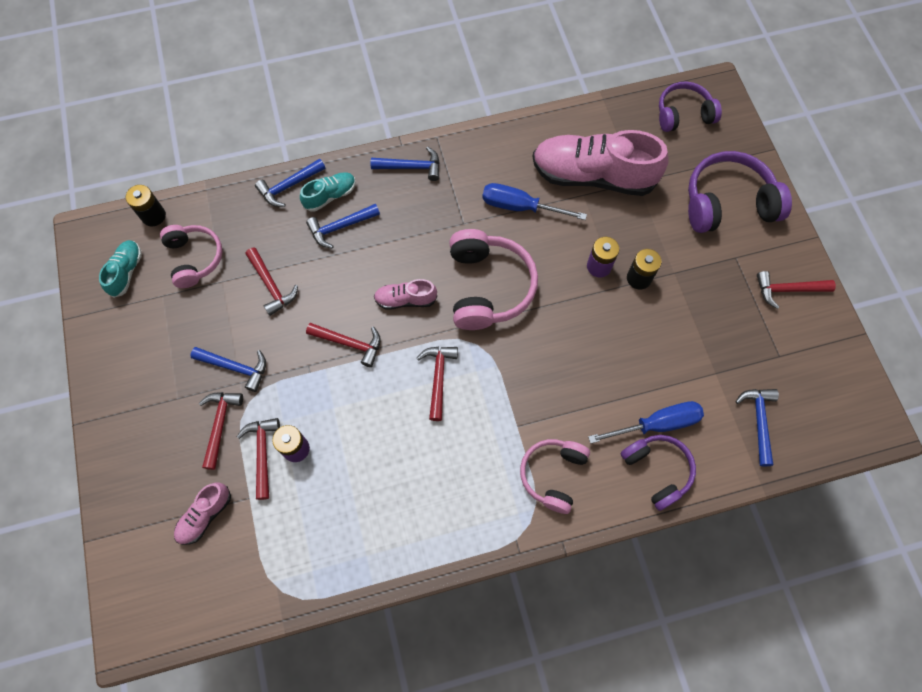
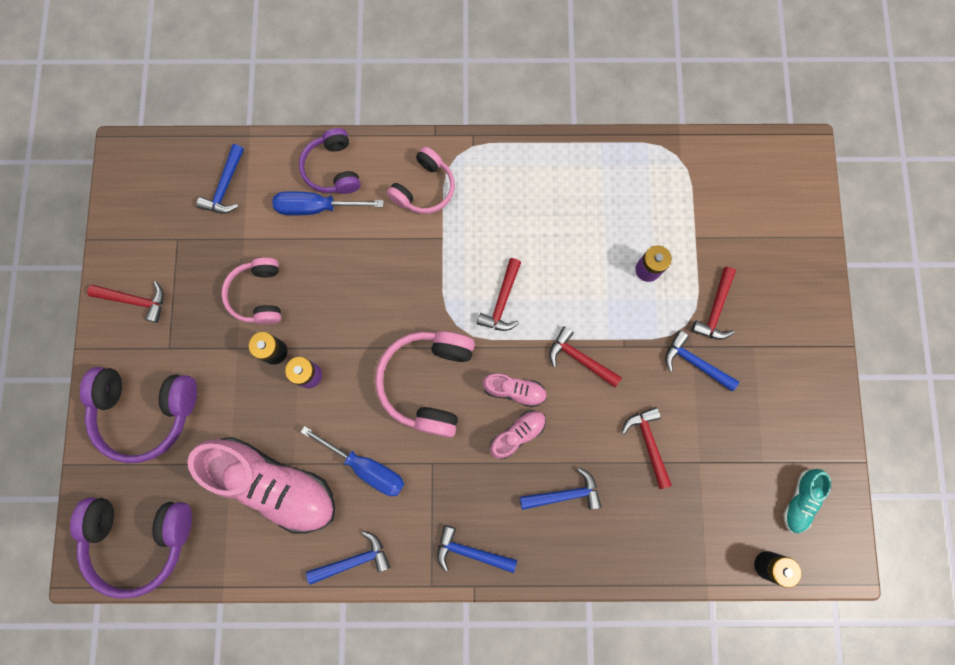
camera: 165 degrees left, 10 degrees up
(194, 258) = (726, 497): pink headphones -> pink headphones (258, 295)
(205, 515) = (736, 232): pink shoe -> pink shoe (517, 434)
(263, 454) = (678, 273): red hammer -> none
(289, 186) = (612, 564): blue hammer -> blue hammer (353, 560)
(330, 196) = (568, 538): turquoise shoe -> none
(683, 114) = (140, 539): purple headphones -> purple headphones, size x1.53

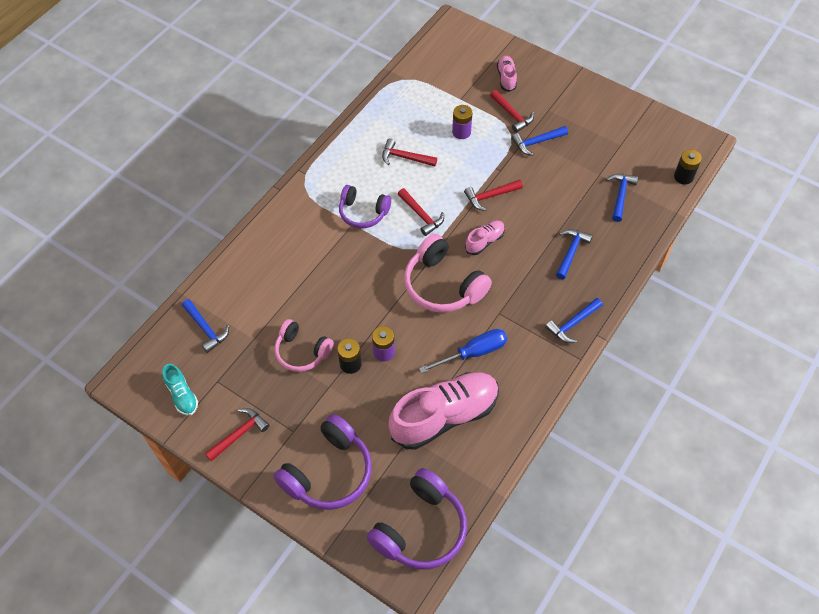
camera: 55 degrees left, 20 degrees down
(316, 207) = (270, 282): blue screwdriver -> none
(333, 169) = (251, 258): purple headphones -> purple headphones (363, 212)
(353, 560) = (532, 396): blue hammer -> blue hammer (620, 195)
(424, 188) = (310, 215): pink headphones -> none
(517, 434) = (514, 255): pink shoe -> pink shoe (506, 78)
(648, 443) = (569, 192): red hammer -> red hammer (405, 157)
(799, 500) = (655, 141): turquoise shoe -> turquoise shoe (182, 395)

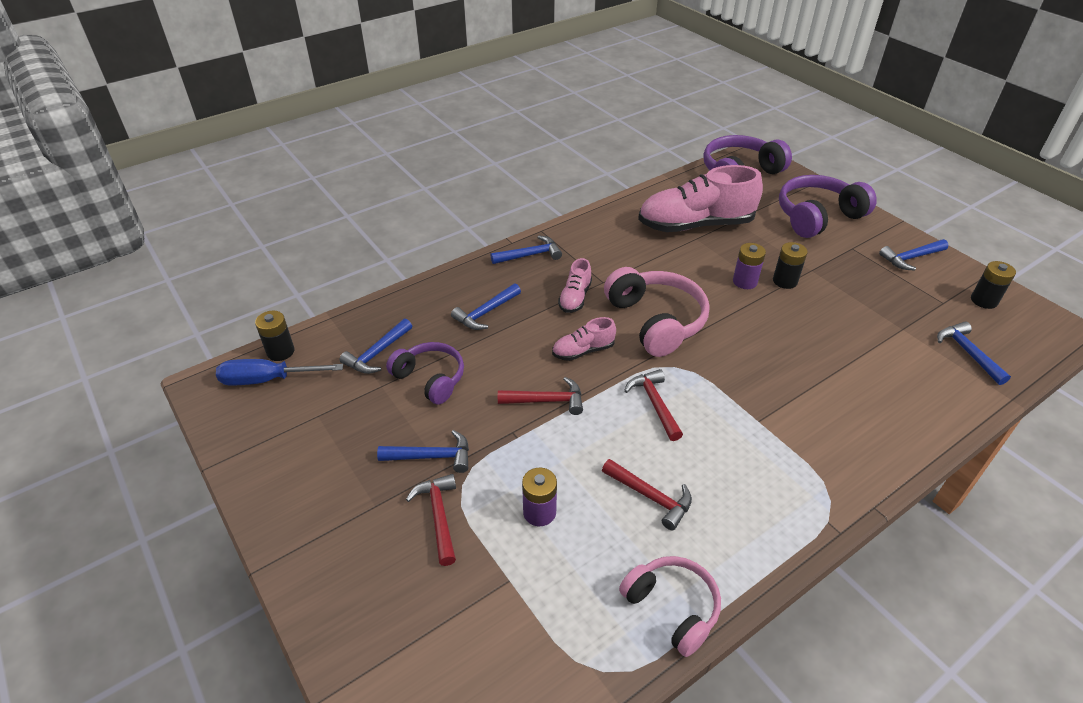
camera: 160 degrees left, 15 degrees down
(182, 395) = (984, 300): turquoise shoe -> black battery
(239, 434) = (911, 258): red hammer -> blue hammer
(302, 351) = (841, 303): pink headphones -> pink headphones (672, 607)
(363, 212) = (739, 431): purple headphones -> purple headphones (430, 379)
(473, 352) = (646, 259): blue screwdriver -> blue screwdriver (267, 380)
(506, 78) = (400, 597): pink shoe -> pink shoe (575, 298)

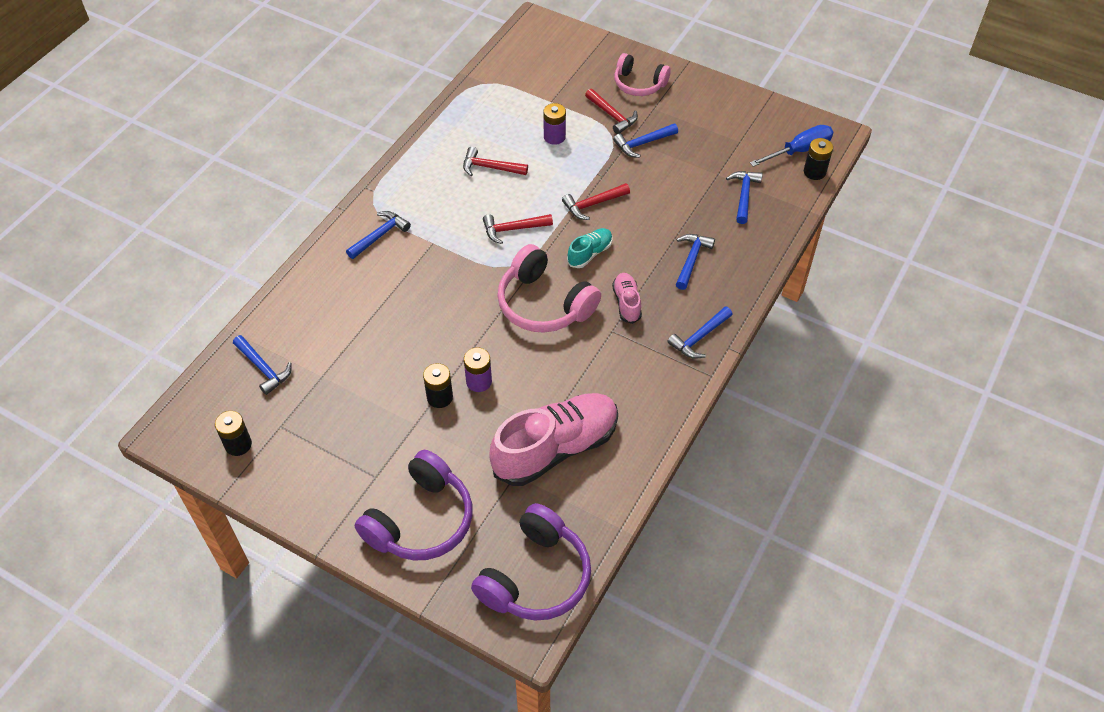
camera: 155 degrees right, 10 degrees up
(430, 379) = (688, 191): purple headphones -> none
(583, 351) = (590, 253): pink shoe -> turquoise shoe
(655, 404) = (513, 229): red hammer -> red hammer turned 120 degrees clockwise
(672, 607) = (456, 118): pink headphones -> pink headphones (639, 84)
(911, 258) = (310, 484): blue hammer -> blue hammer (379, 236)

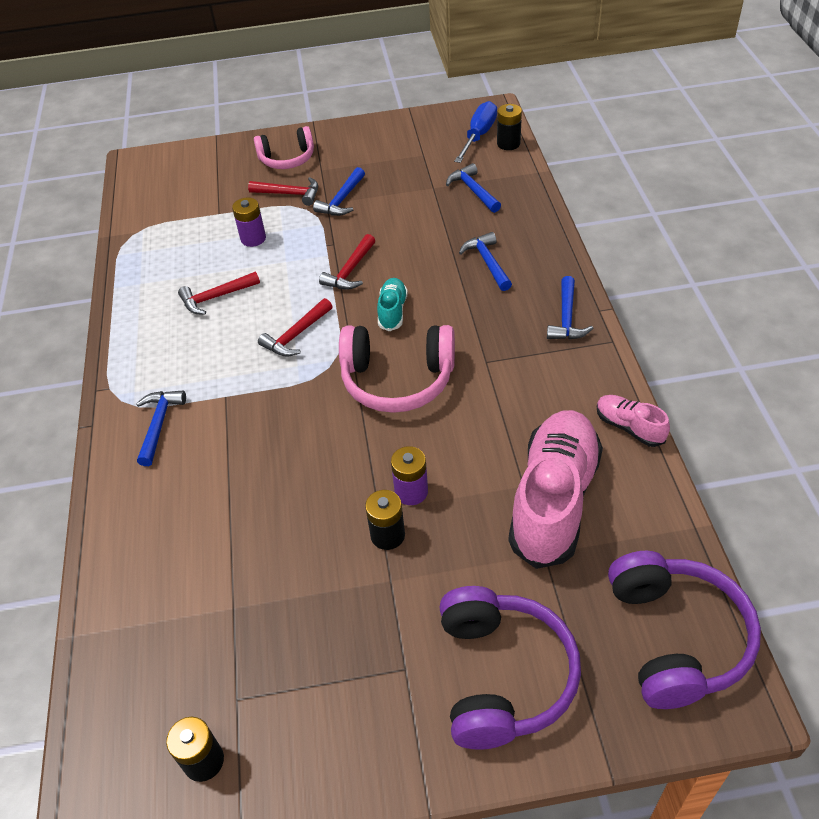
camera: 35 degrees left, 5 degrees down
(263, 368) = (152, 650): blue hammer -> none
(626, 303) = (472, 330): pink shoe -> pink shoe (629, 427)

